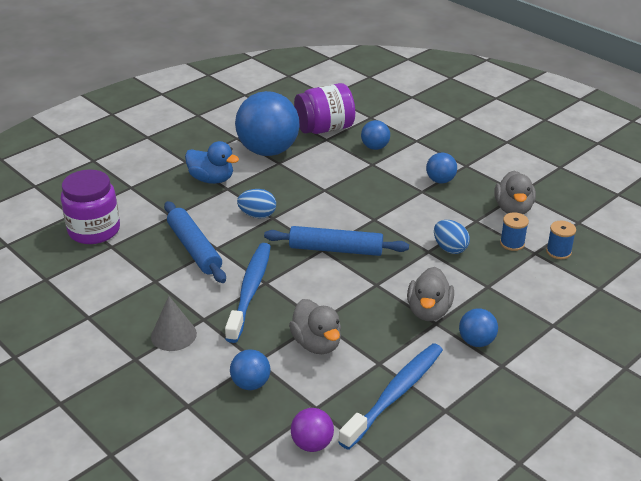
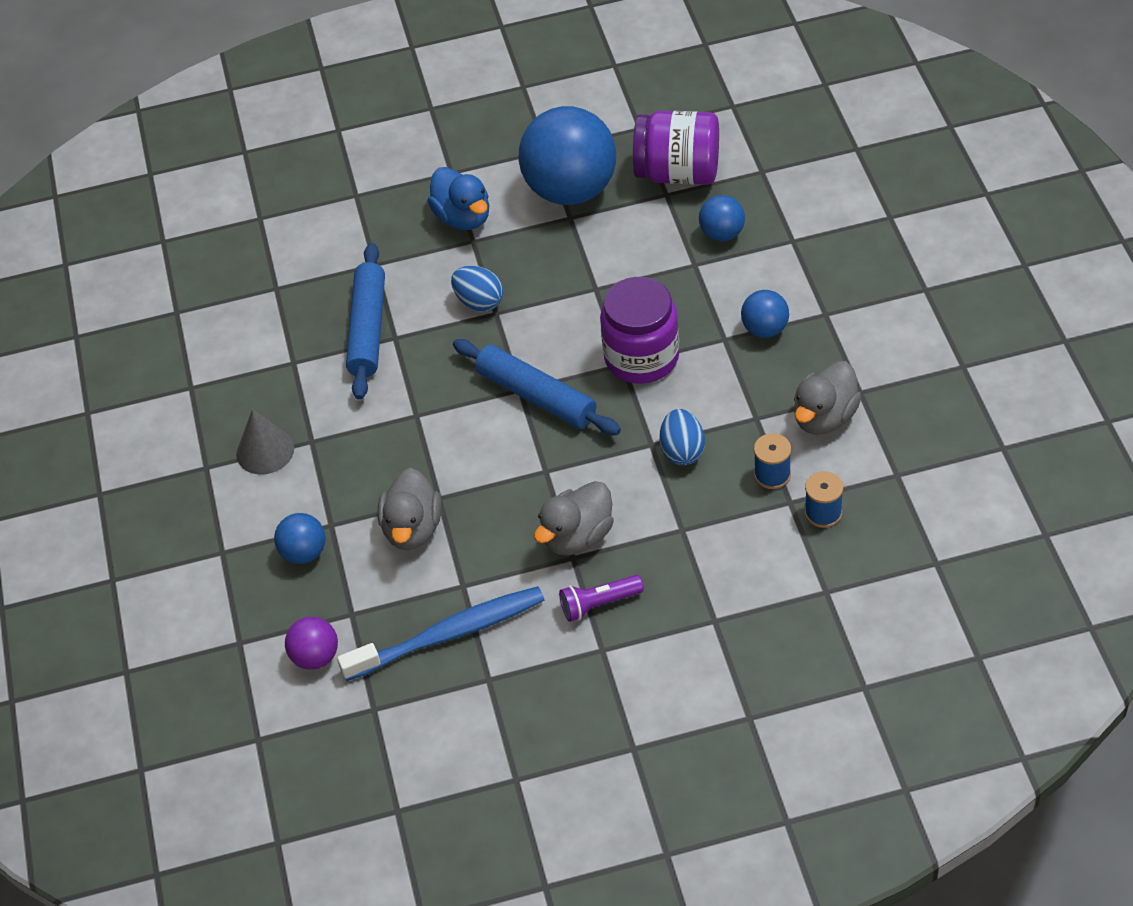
camera: 35 degrees right, 15 degrees up
(94, 230) = (271, 254): purple jar -> purple jar (641, 357)
(250, 290) = (390, 420): blue toothbrush -> none
(476, 341) = (599, 604): blue ball -> purple flashlight

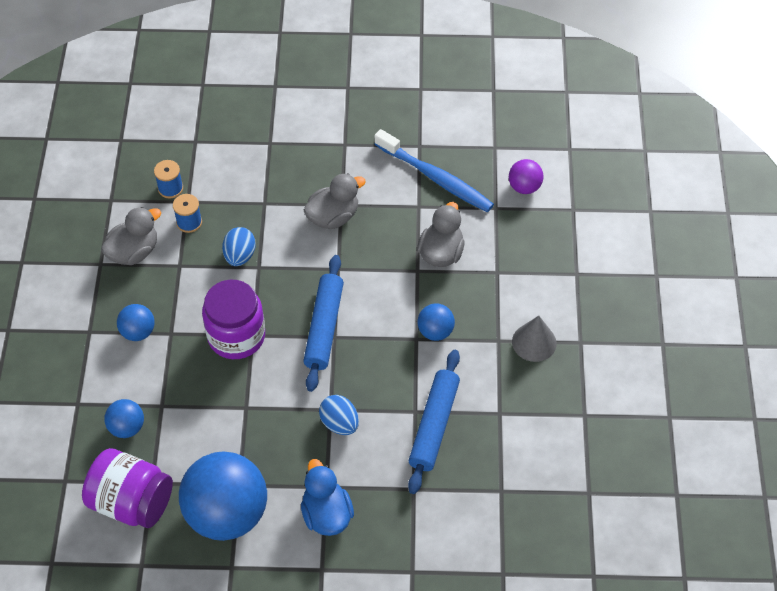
camera: 170 degrees left, 5 degrees up
(304, 552) = (519, 257): blue ball -> blue ball (435, 331)
(449, 634) = (436, 178): blue toothbrush -> blue toothbrush turned 135 degrees counterclockwise
(536, 396) = (324, 327): blue rolling pin -> blue rolling pin turned 45 degrees clockwise
(599, 604) = (336, 171): purple flashlight -> none

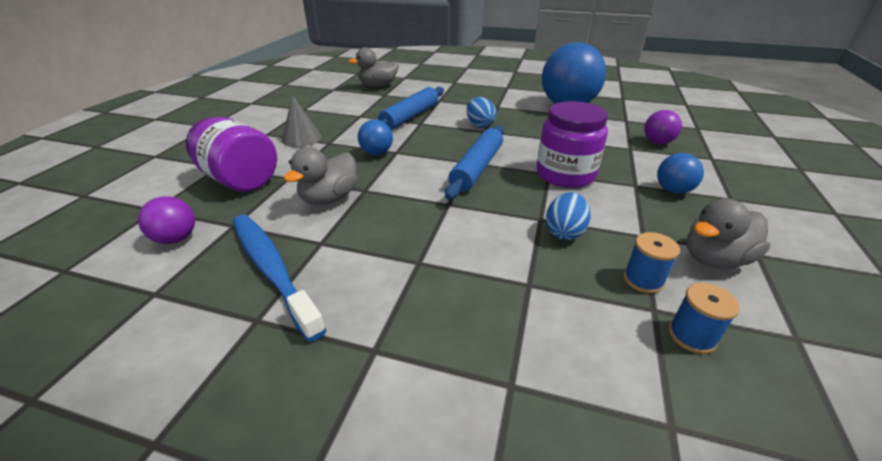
camera: 165 degrees left, 20 degrees down
(127, 427) = (657, 142): blue ball -> purple ball
(132, 502) = (638, 115): purple jar -> purple jar (240, 179)
(326, 514) = (499, 99): blue duck -> none
(333, 217) = (435, 250): grey duck -> grey duck (378, 86)

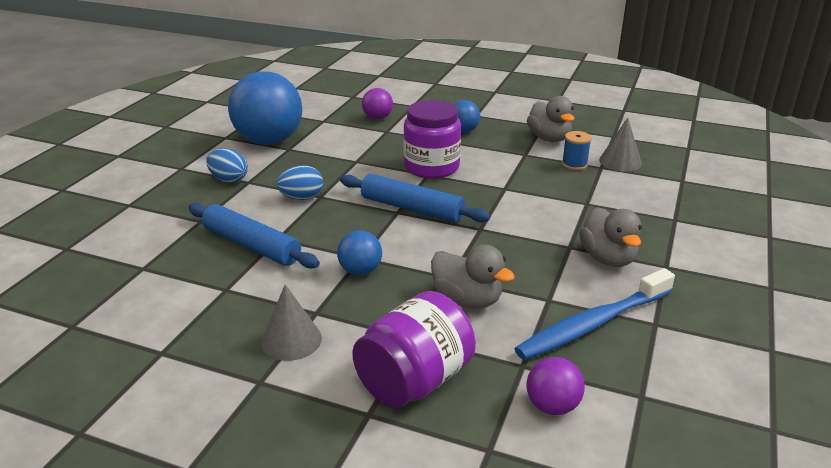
camera: 85 degrees left, 5 degrees down
(378, 86) = (91, 275): grey duck -> grey duck (608, 258)
(564, 232) = (522, 181): blue egg -> blue egg (229, 180)
(692, 336) = (620, 161): blue spool -> grey cone

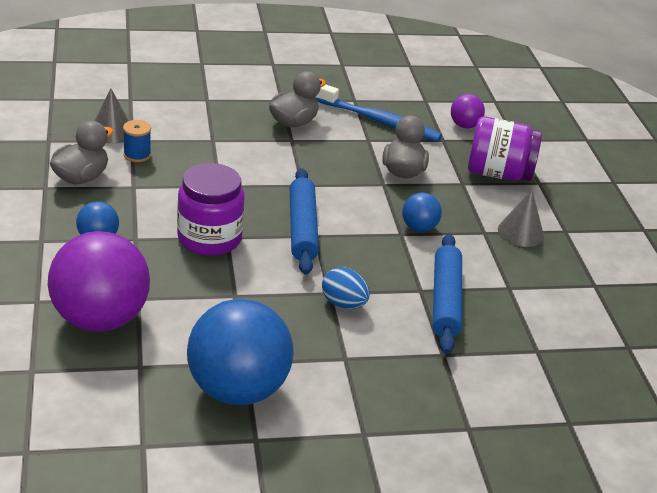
camera: 125 degrees left, 5 degrees up
(229, 180) = (354, 375): blue egg -> none
(377, 118) = (100, 318): purple ball -> purple ball, size x2.15

